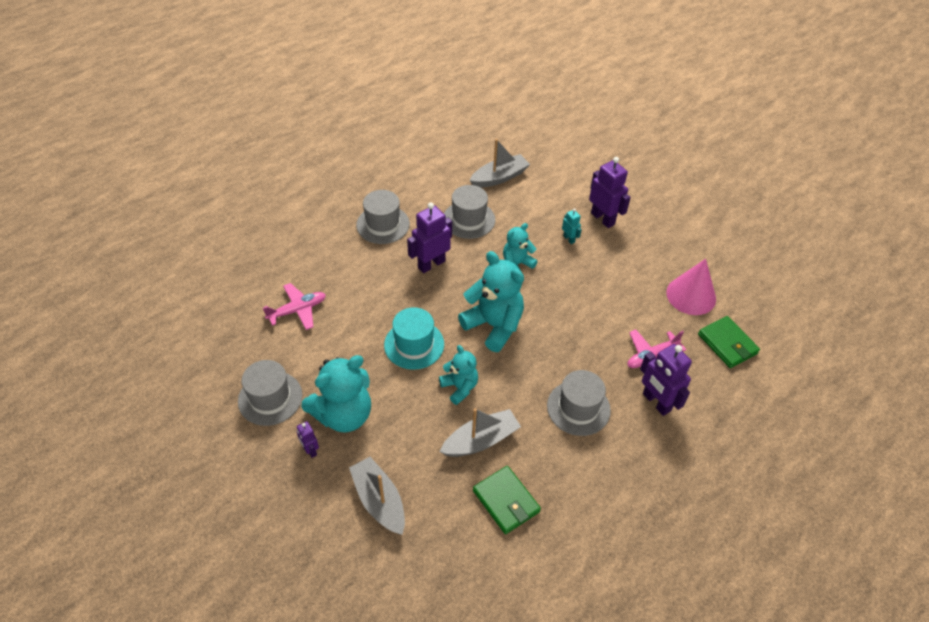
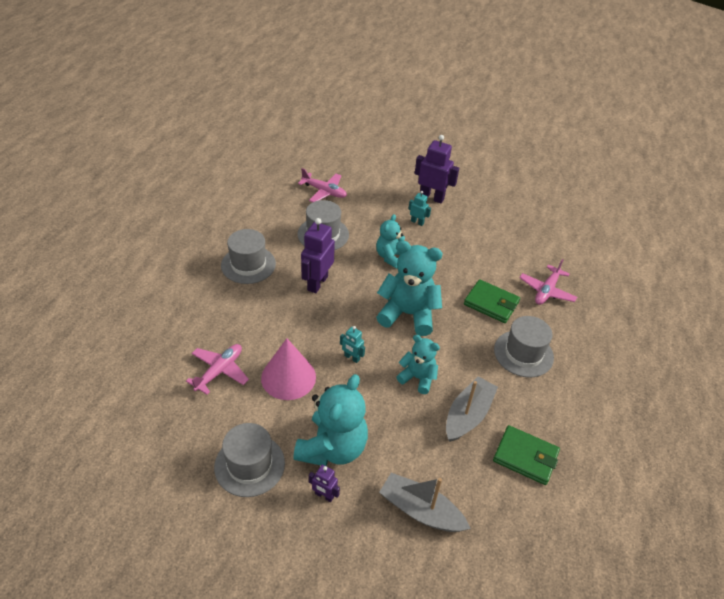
camera: 30 degrees left, 5 degrees down
(414, 344) = (351, 358): turquoise hat -> turquoise robot
(499, 177) = (324, 191): grey boat -> pink plane
(656, 402) = (575, 324): purple robot -> none
(691, 295) = (539, 233): pink cone -> pink cone (288, 377)
(727, 344) = (590, 259): green wallet -> green wallet (491, 303)

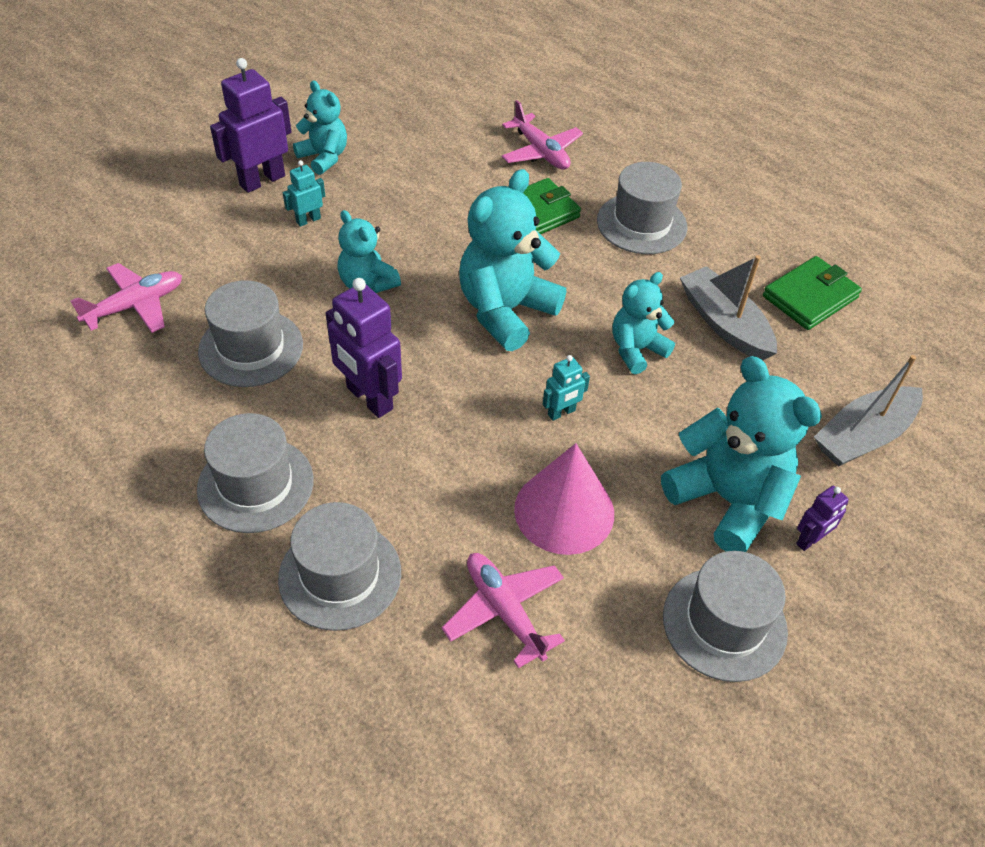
camera: 65 degrees left, 5 degrees up
(214, 308) = (340, 575): none -> grey hat
(466, 211) = (324, 157): none -> turquoise teddy bear

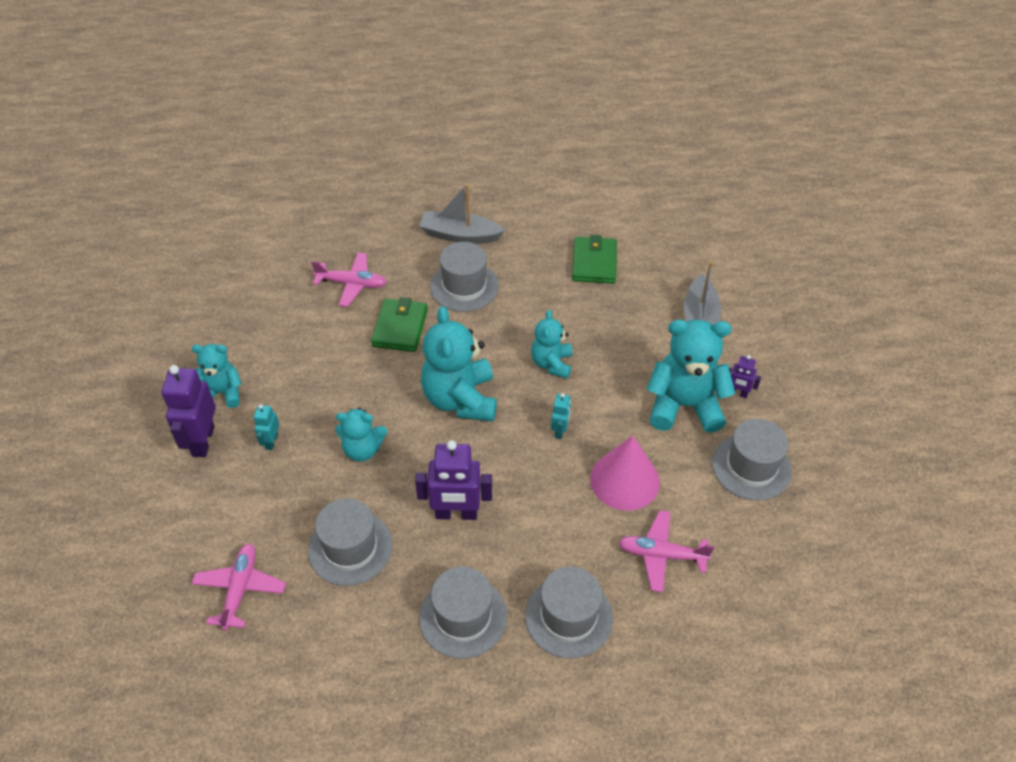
camera: 45 degrees left, 0 degrees up
(724, 324) = (574, 312): grey boat -> grey boat (459, 235)
(810, 540) = (737, 393): purple robot -> purple robot turned 105 degrees clockwise

